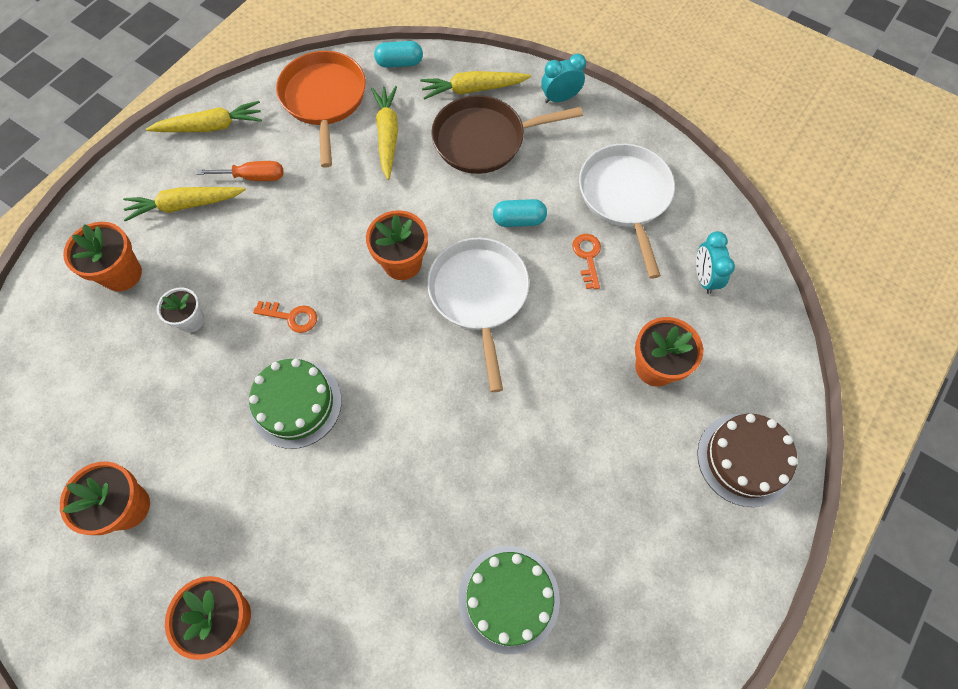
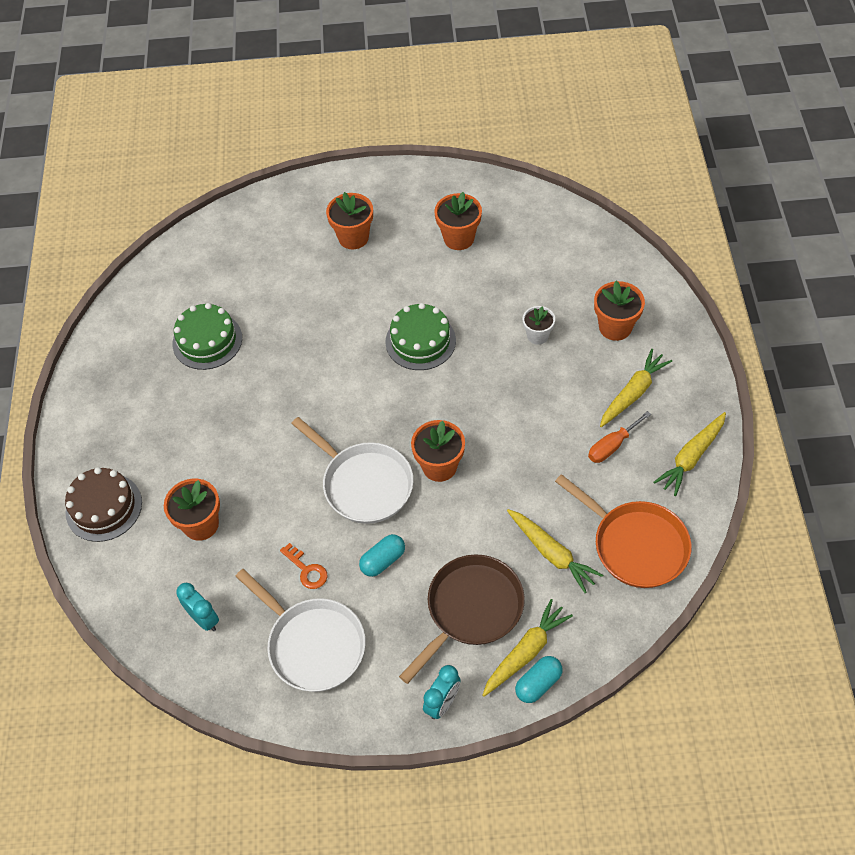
camera: 145 degrees right, 10 degrees down
(291, 317) = (477, 381): orange key -> none
(399, 63) = (614, 629): turquoise capsule -> turquoise capsule (538, 684)

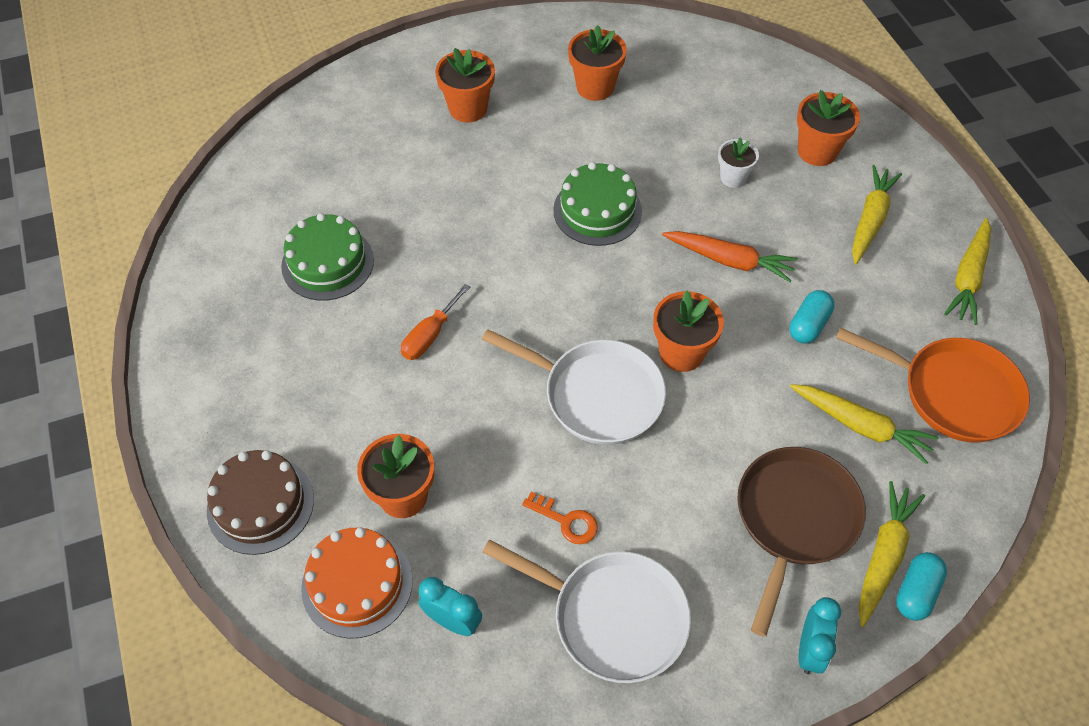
camera: 20 degrees left, 0 degrees up
(149, 577) = (357, 584): none -> orange cake
(383, 560) = (659, 485): turquoise capsule -> turquoise capsule (808, 325)
(506, 402) = (729, 261): none -> orange carrot
(612, 446) = (874, 284): orange screwdriver -> orange screwdriver (430, 335)

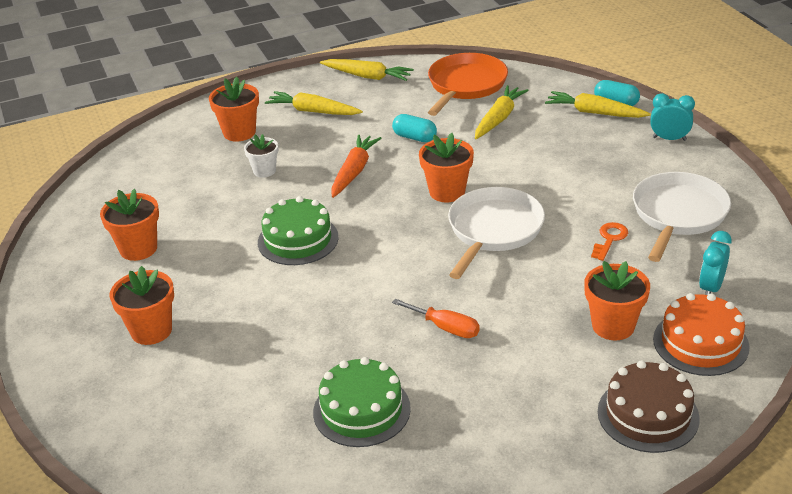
camera: 90 degrees left, 20 degrees down
(794, 519) = (578, 144): brown pan -> none

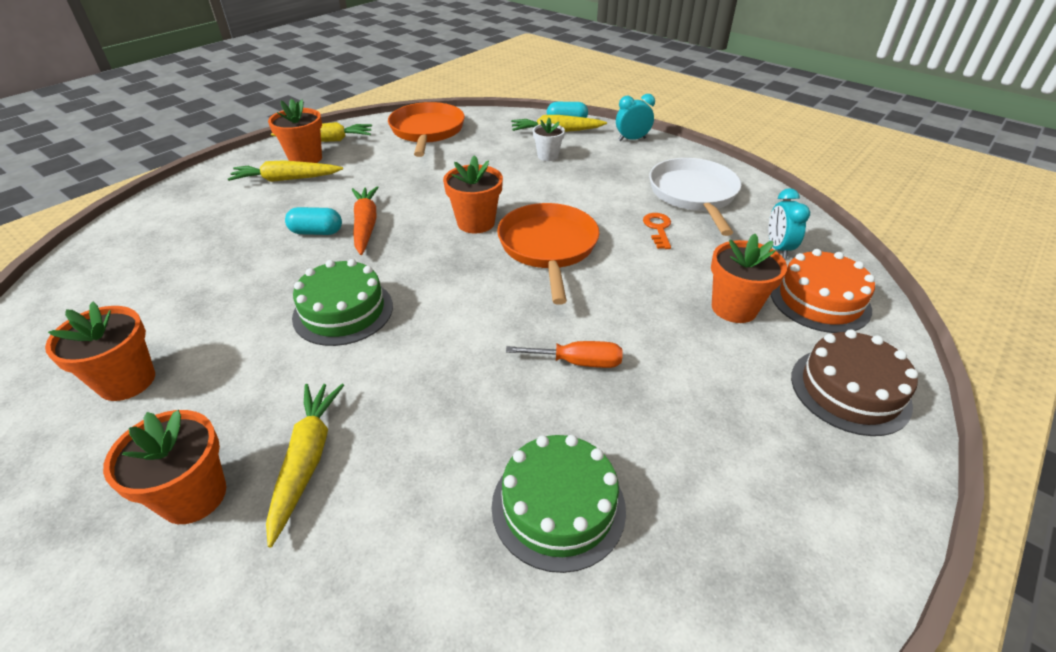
camera: 30 degrees left, 5 degrees up
(239, 132) = (210, 215): orange flower pot -> orange flower pot (305, 158)
(264, 171) = (261, 247): white flower pot -> white flower pot (548, 156)
(414, 137) = (409, 182): turquoise capsule -> turquoise capsule (316, 232)
(493, 230) = (548, 247): white pan -> orange pan
(499, 118) = (477, 151): yellow carrot -> yellow carrot (307, 460)

